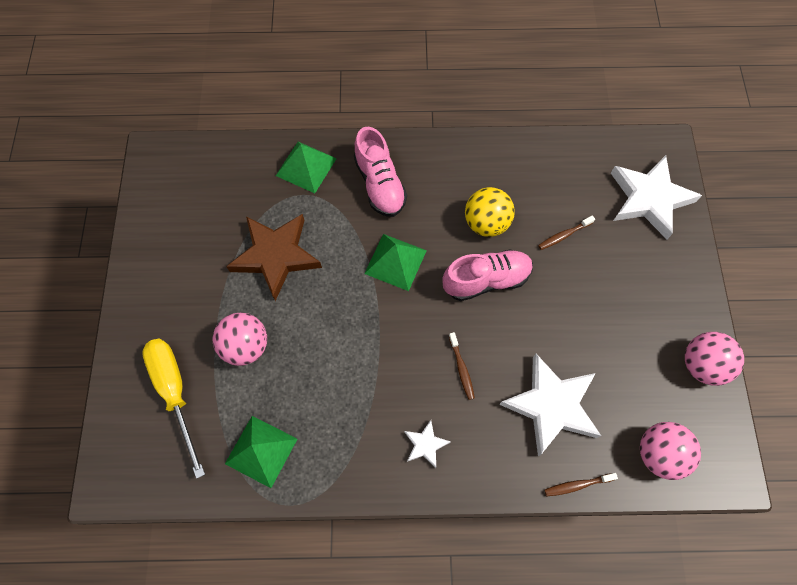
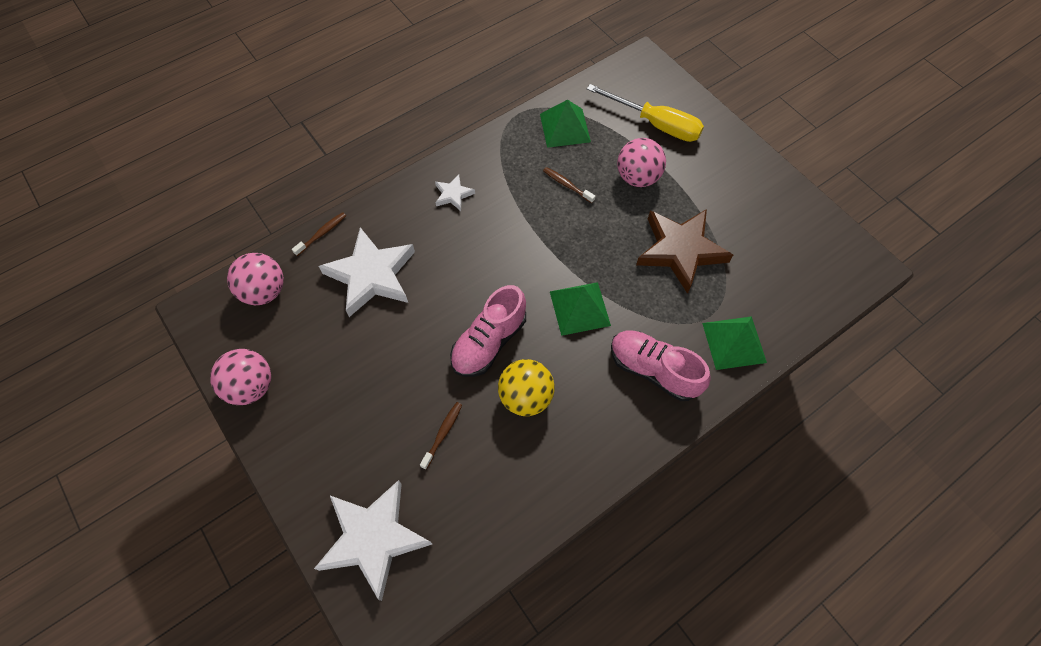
camera: 145 degrees right, 5 degrees down
(461, 369) = (461, 259): brown toothbrush -> brown toothbrush (567, 185)

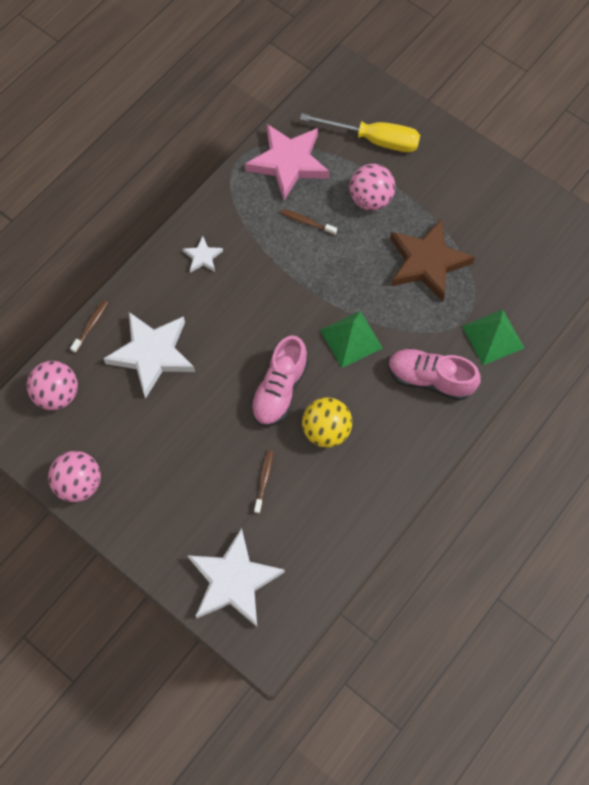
camera: 15 degrees left, 5 degrees up
(565, 128) = (288, 163): green pyramid -> pink star

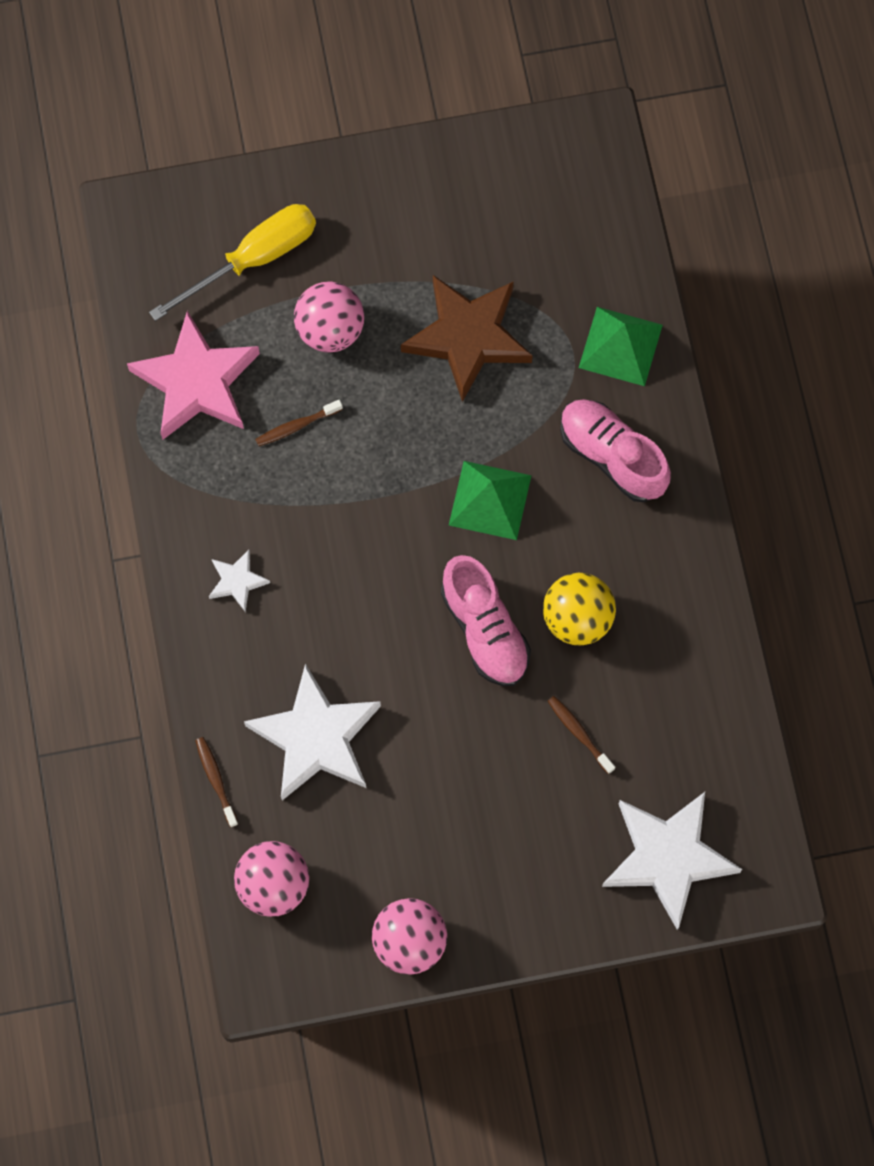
camera: 50 degrees left, 5 degrees up
(430, 379) = (612, 456): pink shoe -> pink shoe turned 75 degrees clockwise

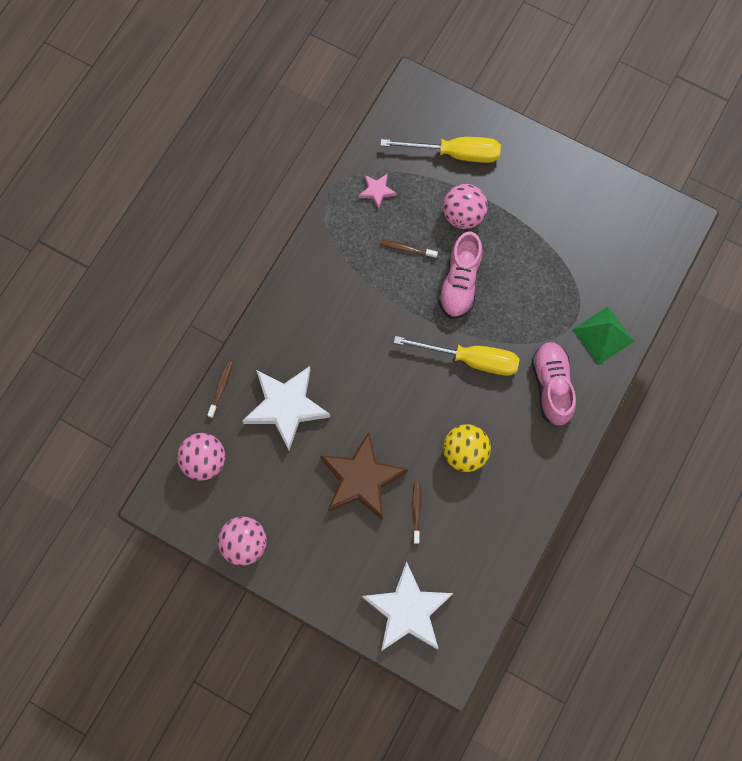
camera: 40 degrees right, 0 degrees up
(197, 382) = (377, 191): pink star -> pink star, size x0.47
(237, 581) = (313, 301): white star -> none
(468, 337) = (528, 271): brown star -> brown star (361, 479)
(485, 629) = (413, 421): pink shoe -> pink shoe (460, 283)
(490, 500) = (471, 359): green pyramid -> yellow screwdriver

